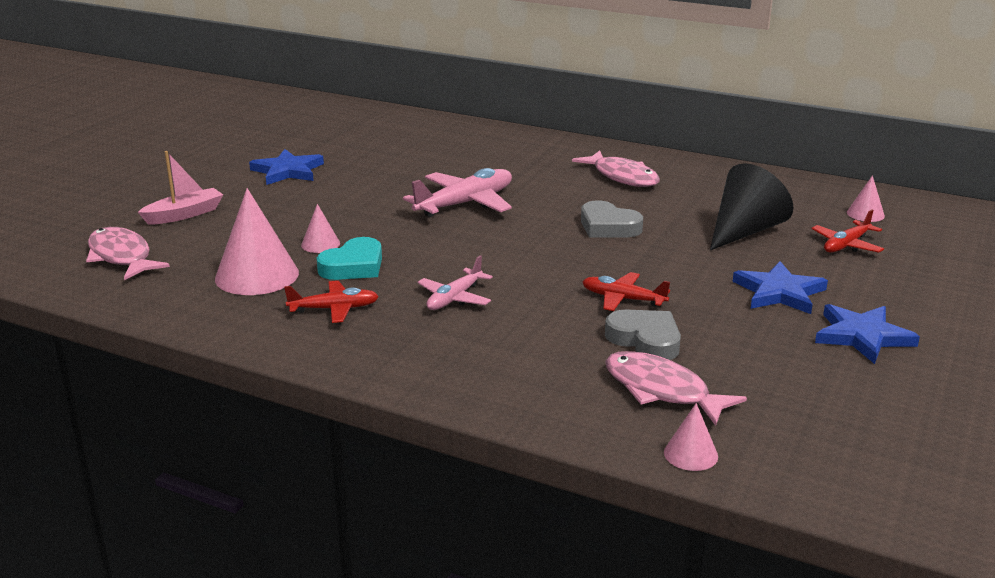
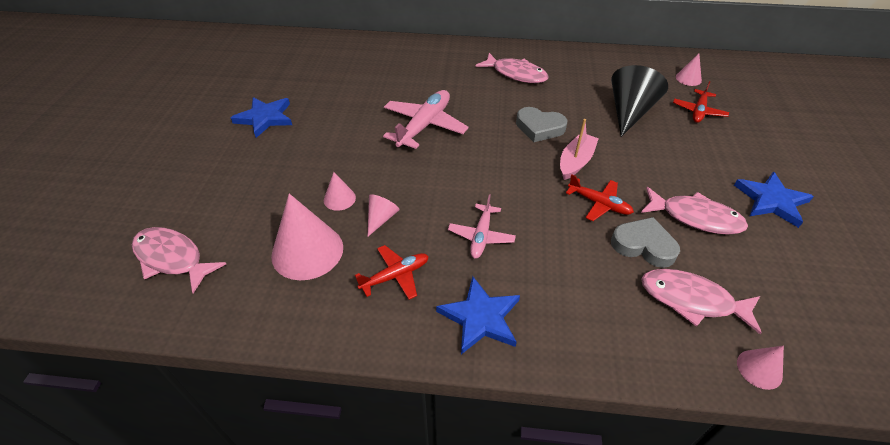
camera: 20 degrees left, 20 degrees up
(184, 214) = (203, 190): pink boat -> pink boat (575, 162)
(353, 266) = (381, 218): turquoise heart -> pink cone
(623, 299) = (599, 204): red plane -> red plane turned 150 degrees counterclockwise
(738, 331) = (695, 217): none -> pink fish
(779, 292) = (692, 169): blue star -> blue star (480, 318)

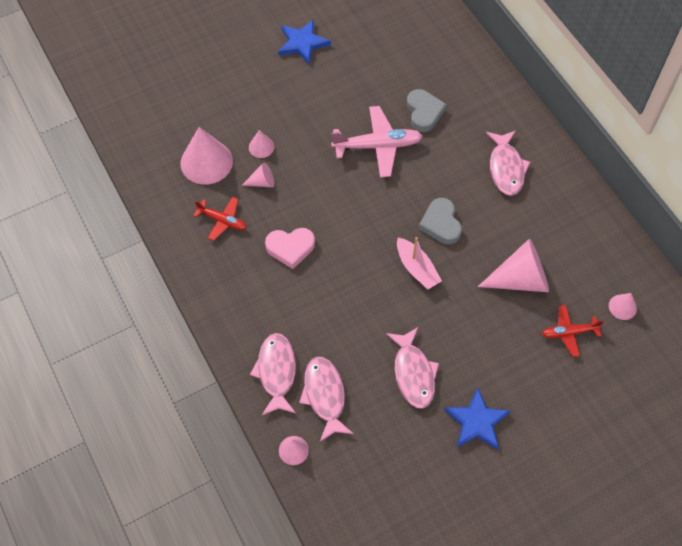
camera: 55 degrees right, 15 degrees up
(172, 258) = (151, 100): pink fish -> pink fish (276, 372)
(480, 318) = (224, 283): blue star -> none
(481, 236) = (290, 248): pink plane -> pink heart
(575, 162) = (417, 268): pink boat -> pink boat turned 60 degrees clockwise
(599, 204) = (379, 304): red plane -> none
(629, 112) = (520, 279): black cone -> pink cone
(643, 245) = (356, 349): grey heart -> grey heart (424, 112)

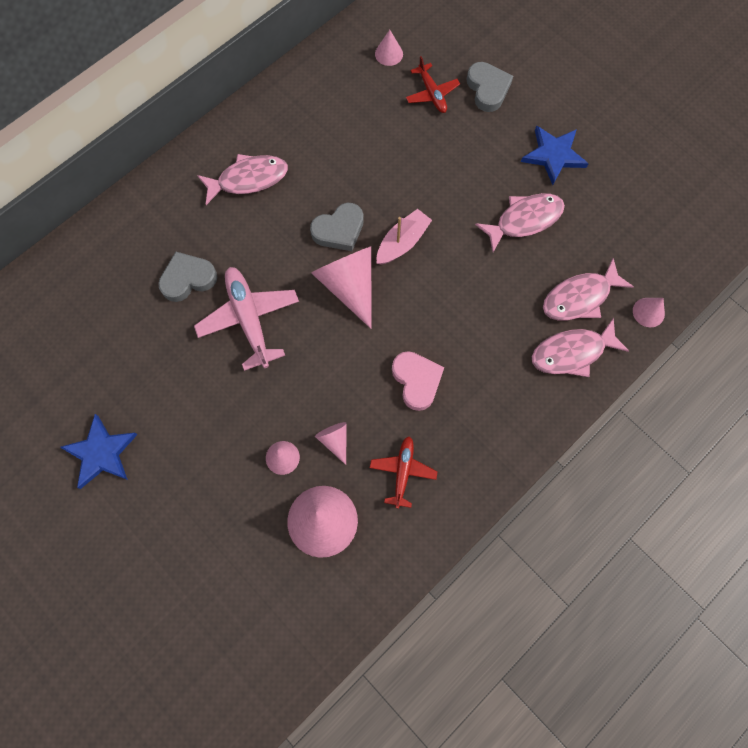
camera: 105 degrees left, 10 degrees up
(520, 279) = (385, 143): pink cone -> pink cone (349, 286)
(565, 384) = (487, 89): none -> grey heart

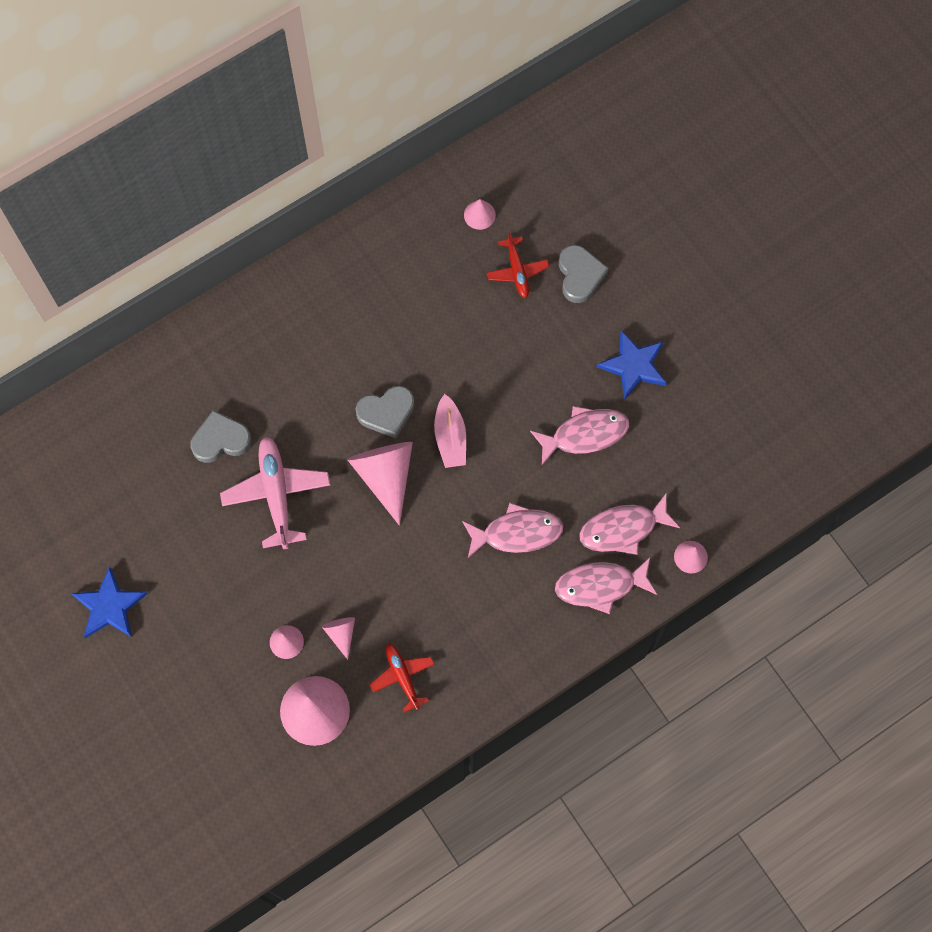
camera: 10 degrees right, 0 degrees up
(248, 179) = (301, 339): pink fish -> pink fish (517, 533)
(402, 242) = (450, 437): pink boat -> pink boat turned 120 degrees clockwise
(403, 472) = (402, 676): red plane -> red plane turned 45 degrees counterclockwise
(416, 381) = (435, 588): pink heart -> none

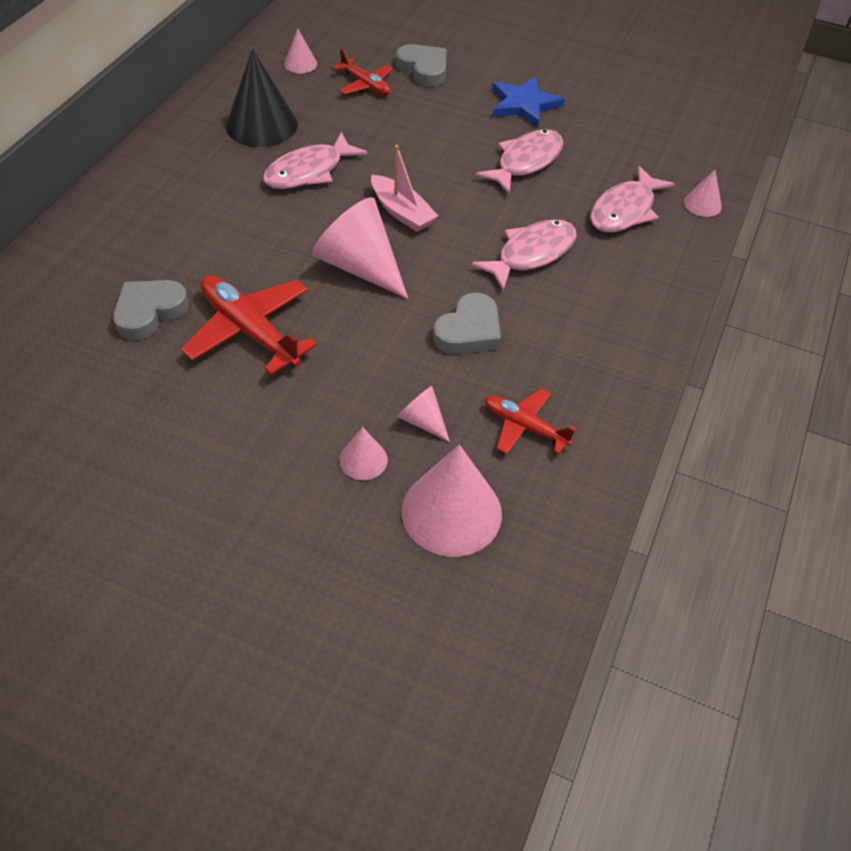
camera: 35 degrees left, 20 degrees down
(109, 606) = (102, 535): blue star -> none
(276, 494) = (249, 330): pink plane -> red plane
(386, 412) = (321, 219): grey heart -> grey heart (469, 331)
(403, 279) = (261, 125): none -> black cone
(600, 586) = (647, 259): pink fish -> pink fish (309, 171)

